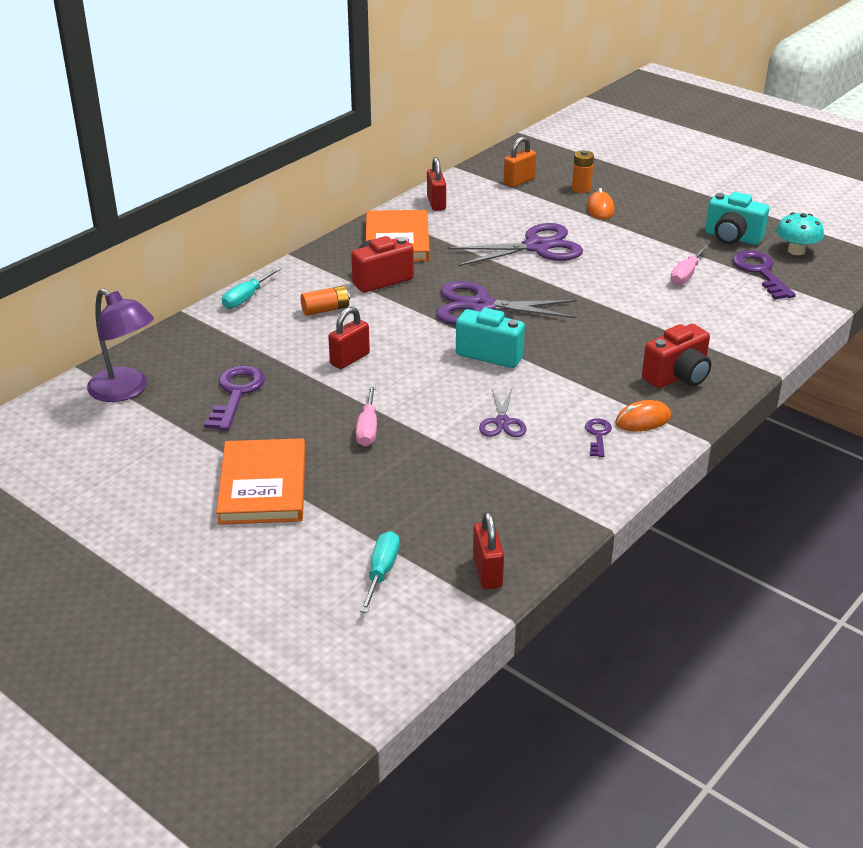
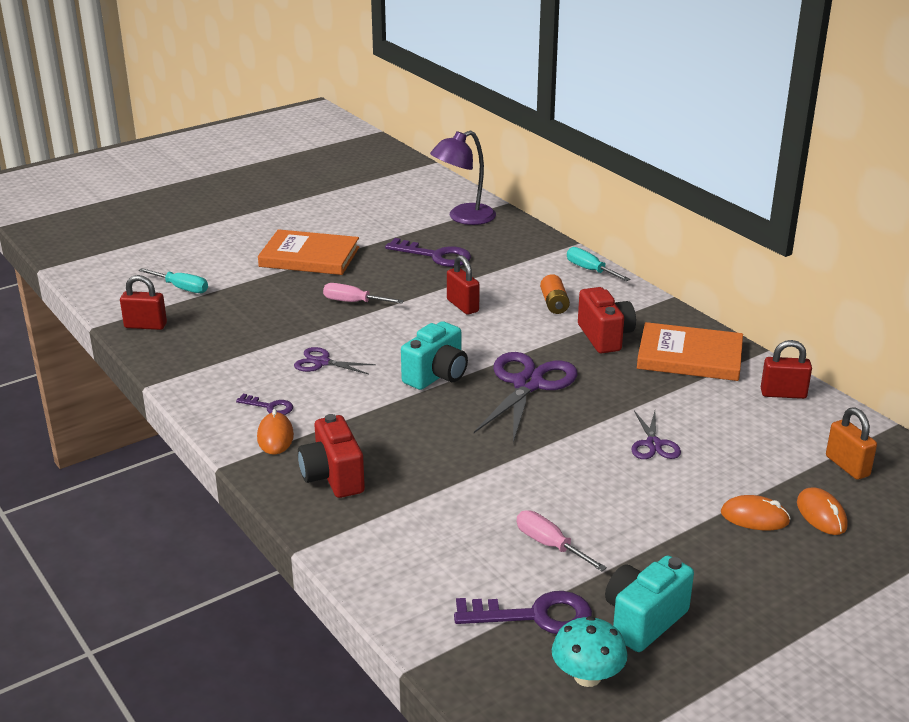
camera: 105 degrees right, 5 degrees down
(537, 247) = (653, 444): purple scissors -> purple scissors, size x0.53
(581, 189) = (821, 515): orange battery -> orange mouse

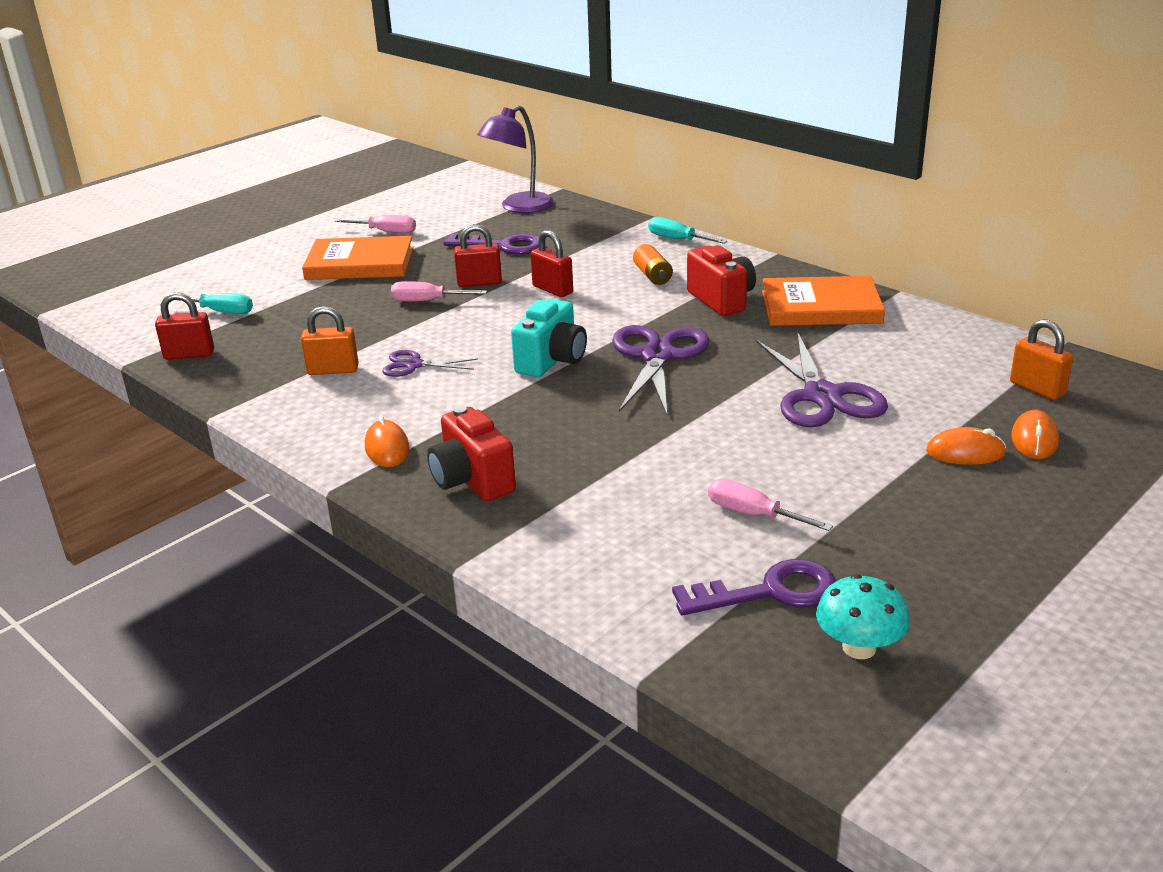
camera: 10 degrees left, 0 degrees up
(255, 357) = (333, 370): none -> orange padlock
(270, 407) = (369, 418): purple key -> none
(341, 228) = (386, 232): none -> pink screwdriver
(643, 620) = (895, 577): turquoise camera -> none
(653, 444) = (822, 396): purple scissors -> purple scissors, size x1.90
(783, 394) = (936, 329): red padlock -> red padlock (479, 283)
(821, 515) = (1034, 439): orange mouse -> orange mouse turned 45 degrees clockwise

